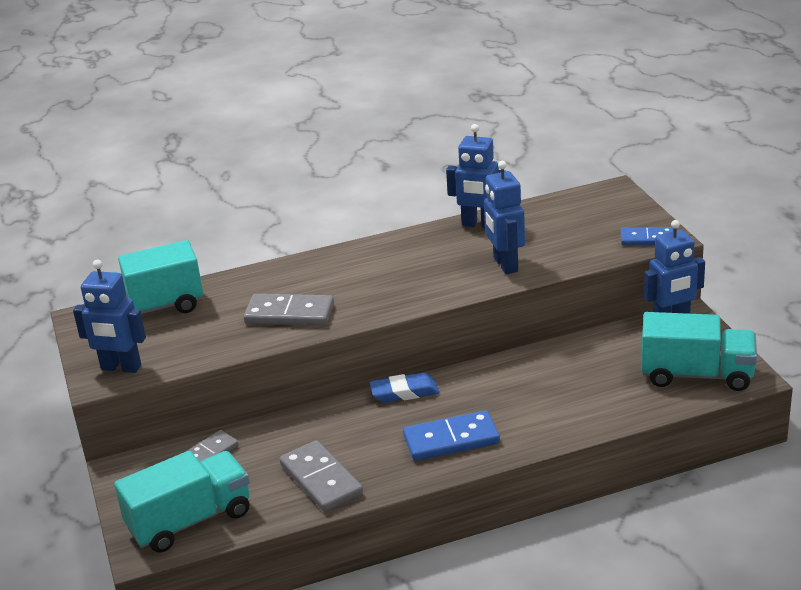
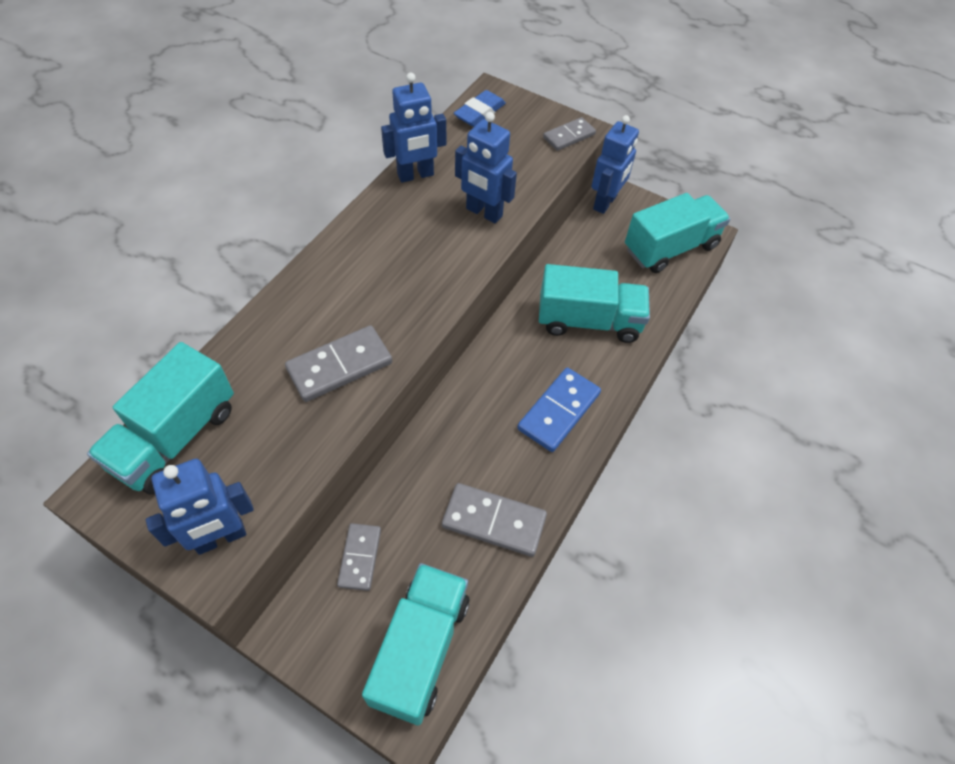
camera: 45 degrees left, 25 degrees up
(404, 392) = (472, 381): blue eraser -> blue eraser (479, 112)
(550, 394) = (588, 321): none -> turquoise truck
(647, 239) = (569, 136): blue domino -> grey domino

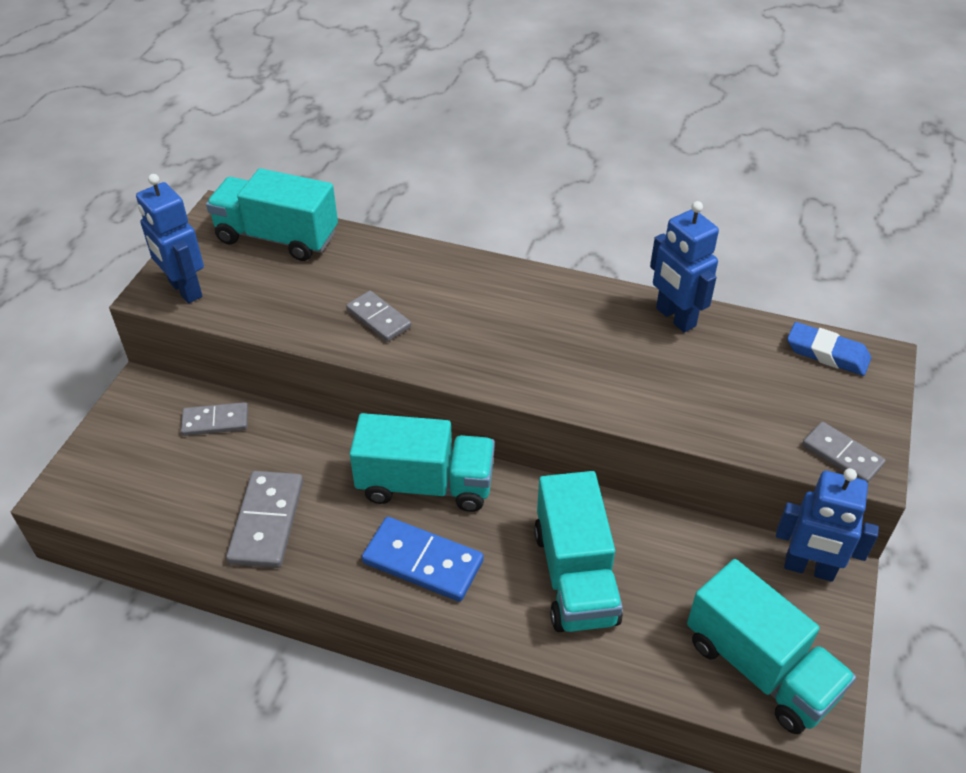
camera: 80 degrees right, 10 degrees down
(339, 366) = (379, 318): grey domino -> grey domino, size x0.65
(420, 649) = (126, 487): turquoise truck -> turquoise truck (425, 484)
(483, 213) = (644, 390): blue robot -> none

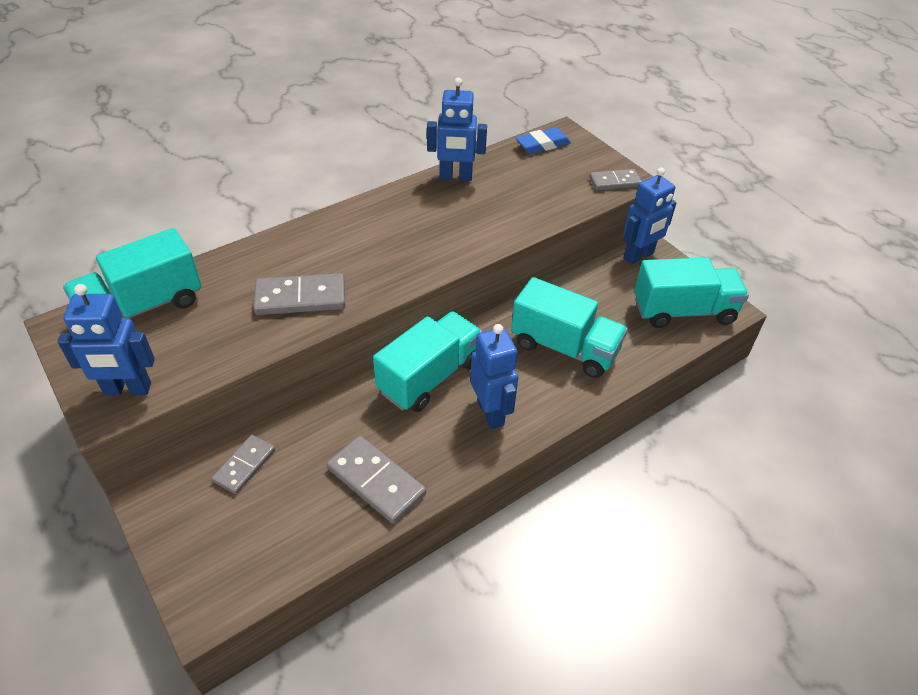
camera: 55 degrees left, 0 degrees up
(379, 318) = (300, 297): grey domino -> grey domino, size x1.54
(422, 562) = (491, 413): blue domino -> blue robot

